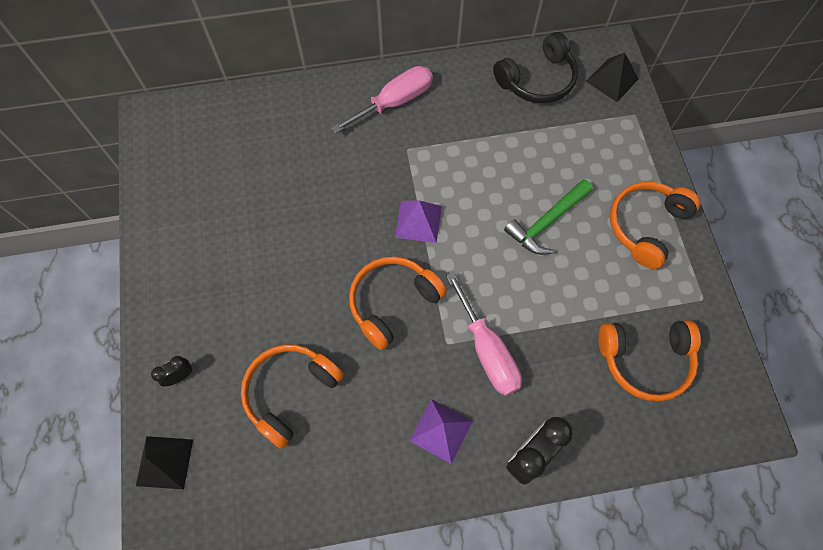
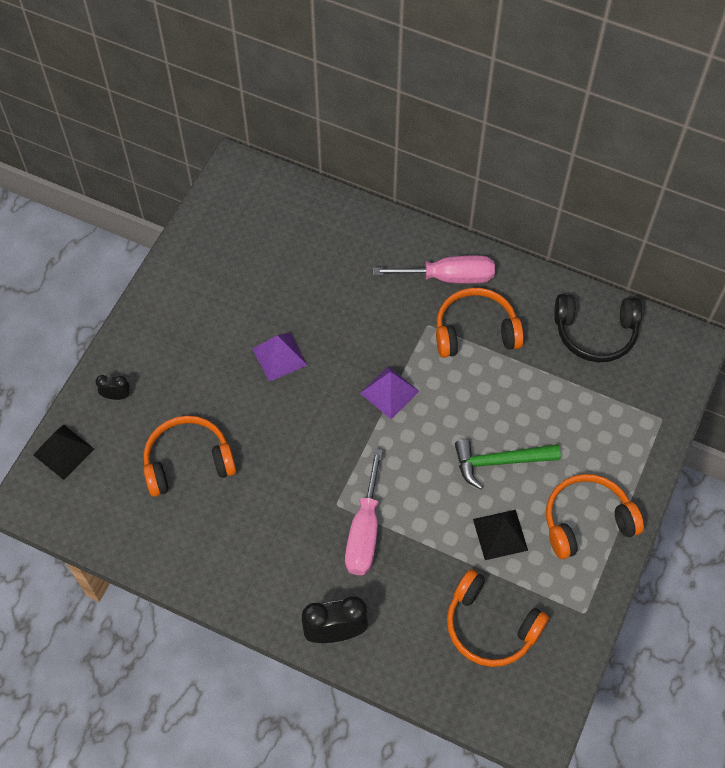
camera: 35 degrees right, 5 degrees down
(392, 302) = (317, 444): orange headphones -> orange headphones (475, 331)
(440, 431) = (280, 566): purple pyramid -> purple pyramid (279, 356)
(612, 80) = (667, 375): black pyramid -> black pyramid (500, 534)

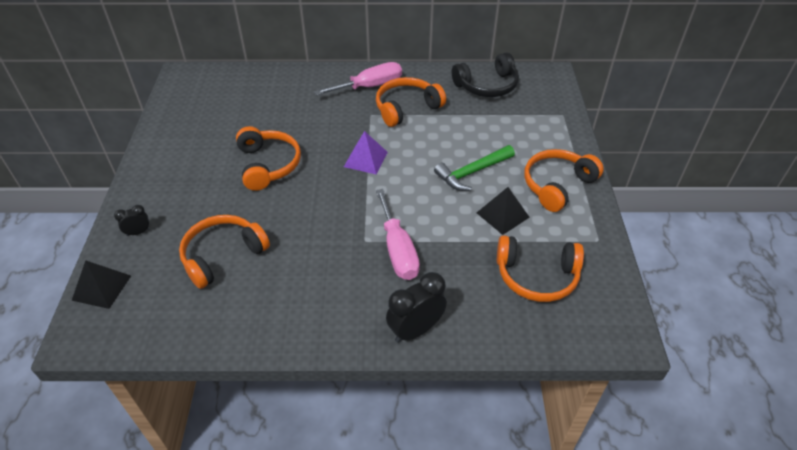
camera: 25 degrees left, 15 degrees down
(279, 356) = (268, 165): purple pyramid -> orange headphones

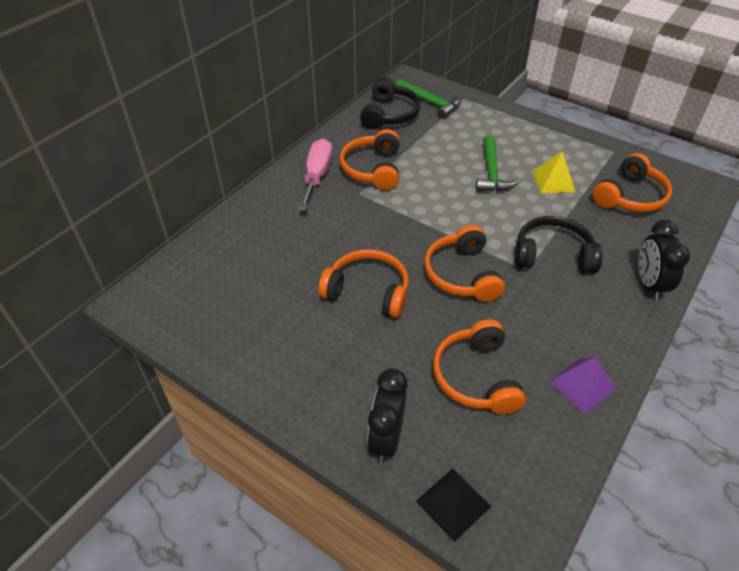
camera: 55 degrees left, 0 degrees up
(138, 232) = (386, 438): black clock -> black clock, size x1.89
(365, 159) = (420, 223): purple pyramid -> purple pyramid (582, 385)
(398, 250) = (553, 255): pink screwdriver -> black headphones
(502, 215) = (553, 181): black pyramid -> yellow pyramid
(531, 99) = (430, 103): none -> green hammer
(557, 185) = (541, 140): orange headphones -> orange headphones (462, 274)

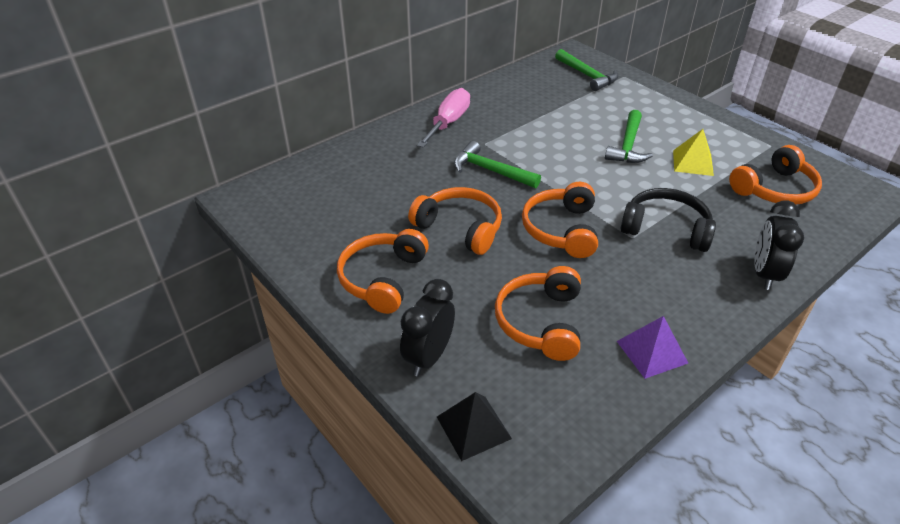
camera: 15 degrees right, 5 degrees down
(373, 169) = (506, 124): orange headphones -> orange headphones (382, 278)
(375, 222) = (490, 170): none -> green hammer
(389, 114) = (541, 80): black headphones -> none

